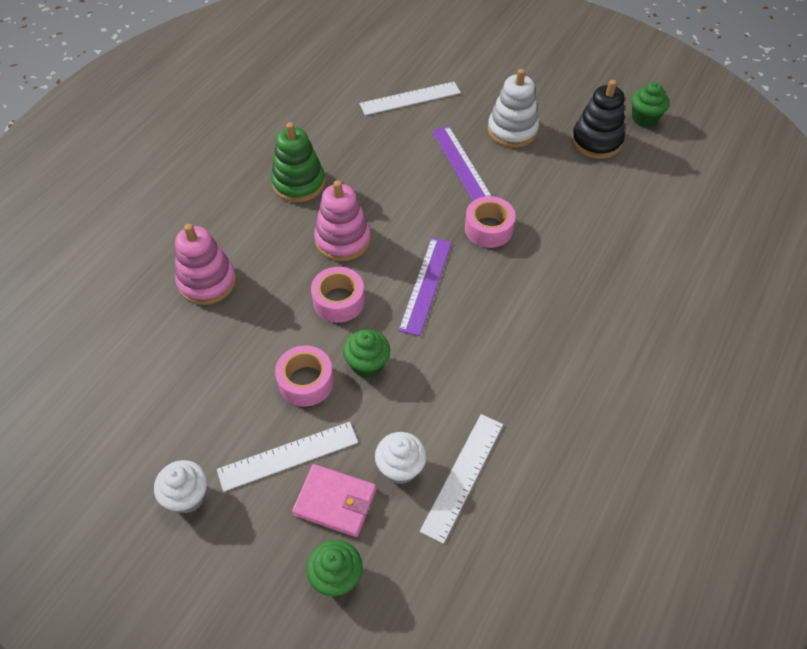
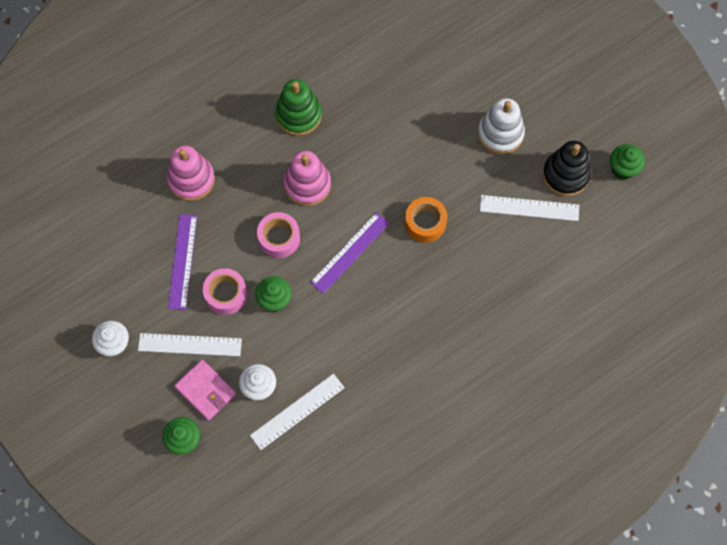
camera: 25 degrees right, 15 degrees up
(410, 98) = (432, 62): white ruler -> white ruler (529, 208)
(461, 163) = (438, 150): purple ruler -> purple ruler (182, 261)
(488, 229) = (425, 223): pink tape -> orange tape

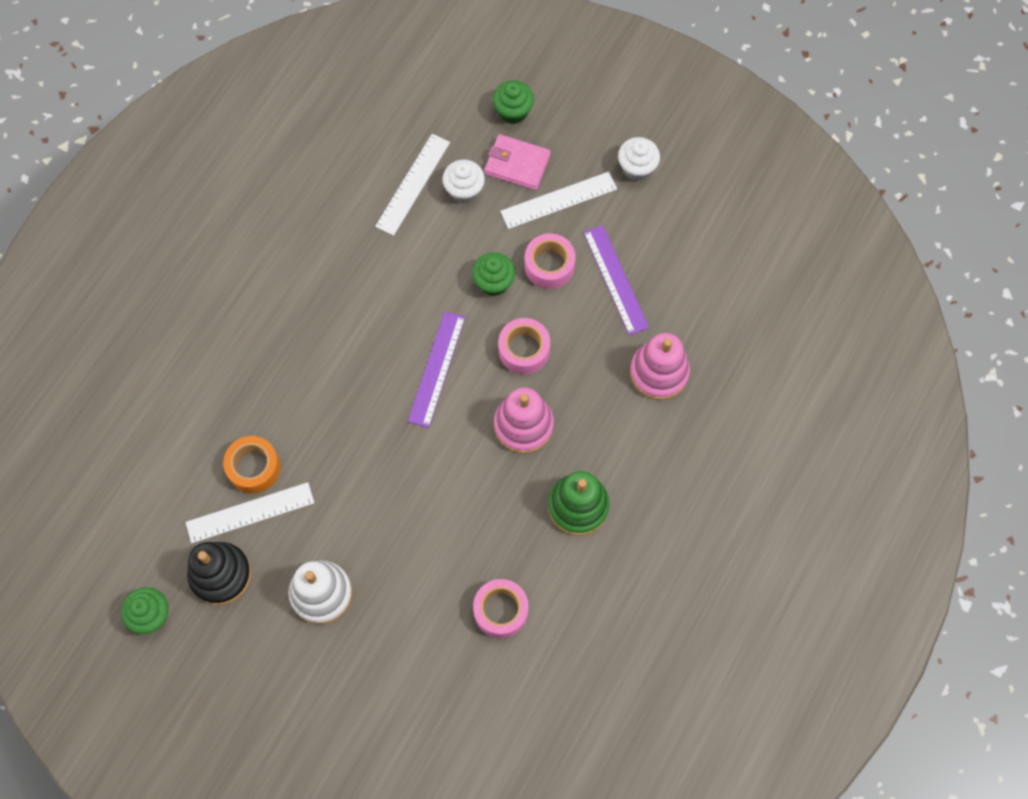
camera: 155 degrees right, 0 degrees up
(384, 73) = (501, 610): none -> pink tape
(425, 223) = (366, 440): orange tape -> orange tape (254, 468)

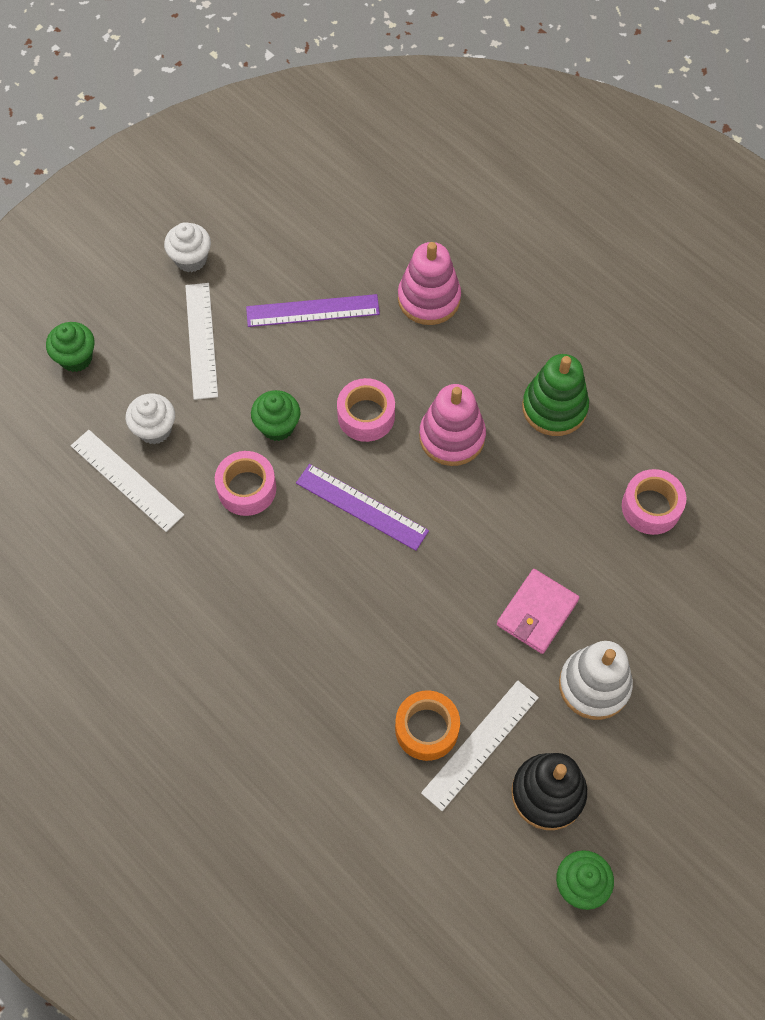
camera: 75 degrees left, 5 degrees down
(250, 512) = (480, 744): white ruler -> white ruler turned 45 degrees clockwise
(517, 164) = (142, 369): pink wallet -> pink wallet (537, 613)
(549, 266) = (276, 368): pink tape -> pink tape (247, 488)

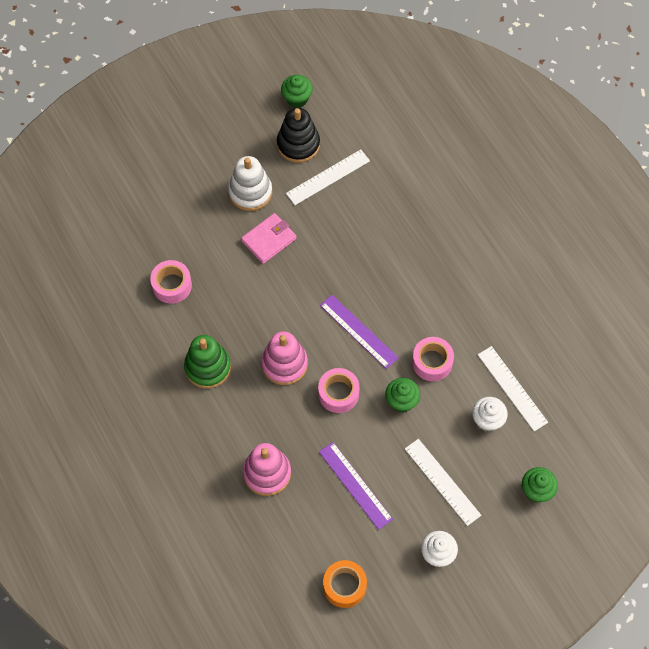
camera: 165 degrees left, 0 degrees up
(201, 340) = (442, 481): white ruler -> white ruler turned 45 degrees counterclockwise
(312, 310) = (355, 485): purple ruler -> purple ruler turned 45 degrees clockwise
(426, 729) = (356, 192): orange tape -> orange tape (344, 586)

